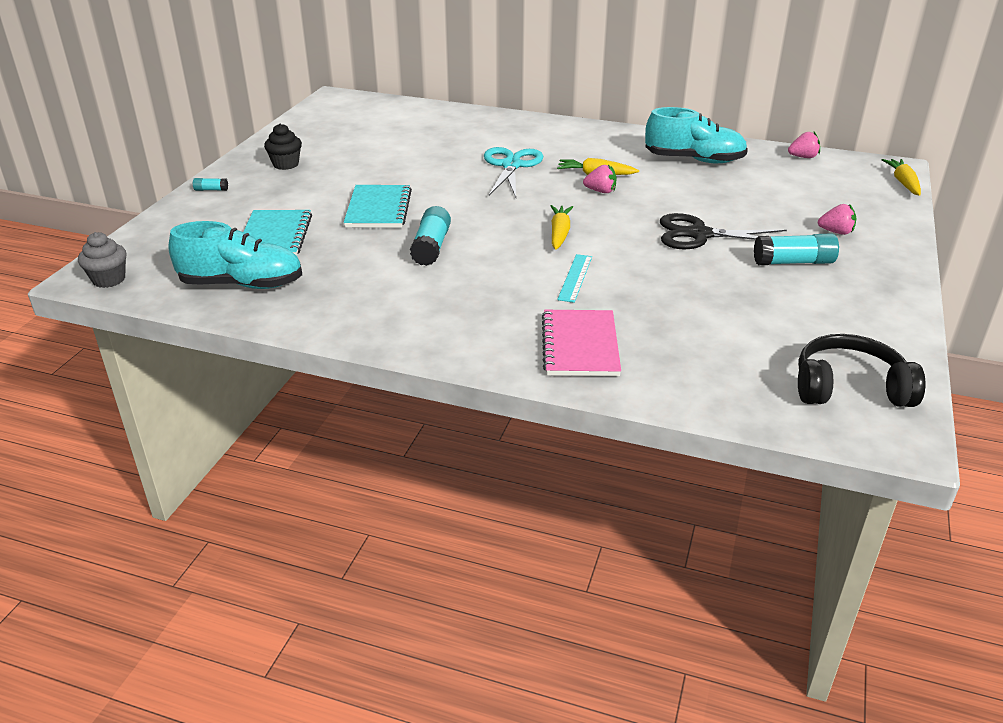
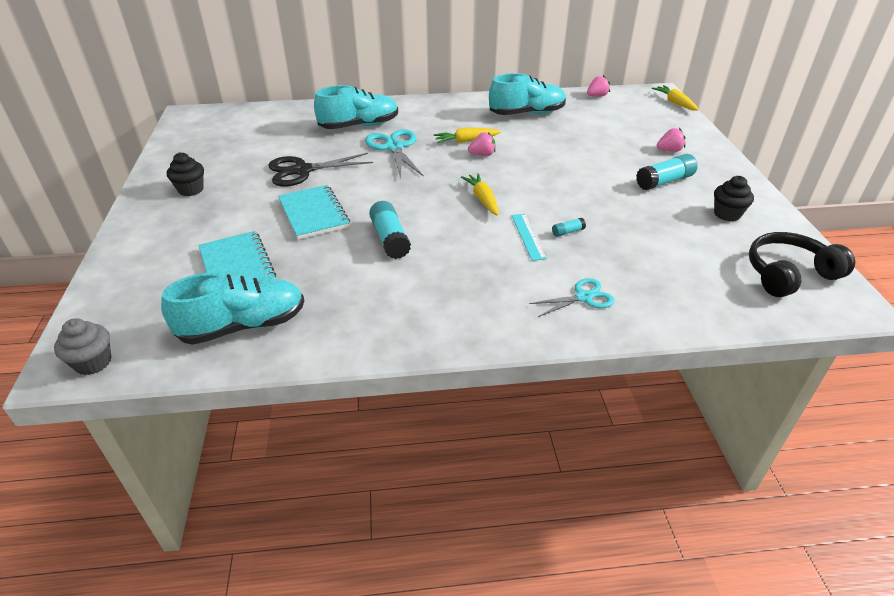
camera: 25 degrees left, 5 degrees up
(211, 190) = (133, 233): turquoise glue stick -> turquoise glue stick (567, 232)
(493, 138) = (359, 126): none -> turquoise shoe
(580, 345) = (583, 297): pink notebook -> turquoise scissors
(699, 234) = (584, 175): black scissors -> black scissors (302, 170)
(838, 312) = (727, 214): none -> black cupcake

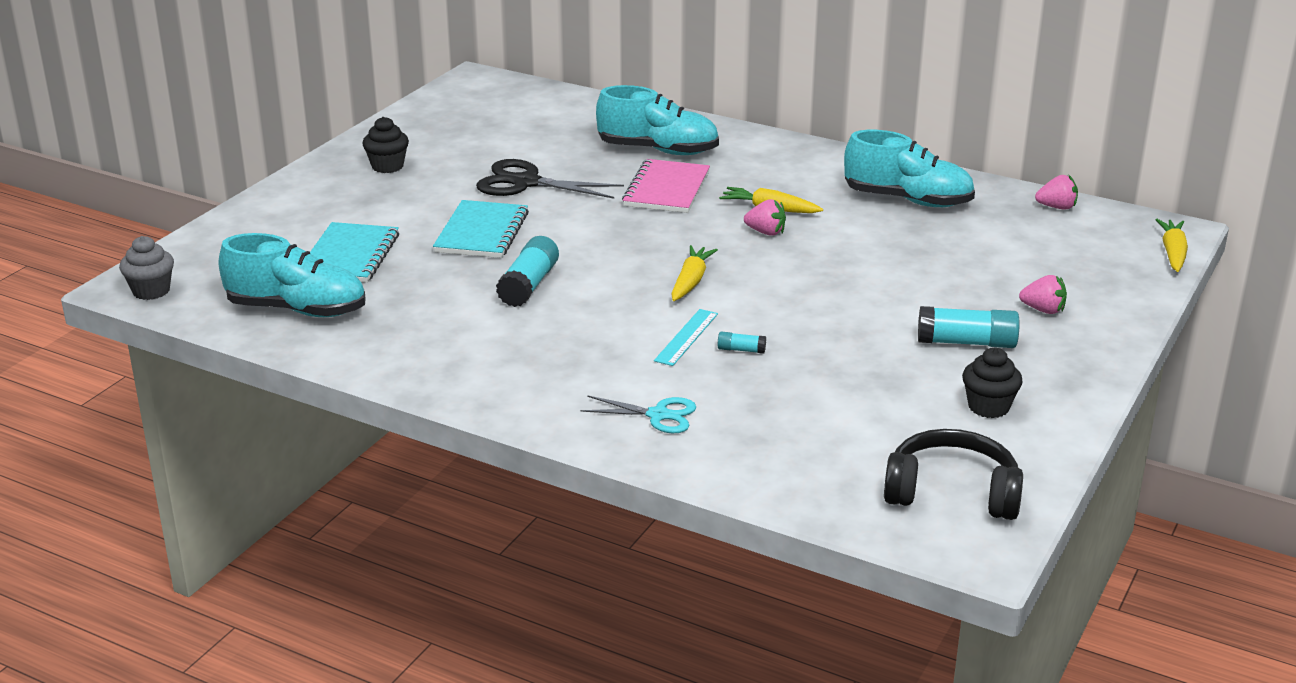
camera: 35 degrees right, 10 degrees down
(394, 147) = (666, 189): turquoise scissors -> pink notebook

